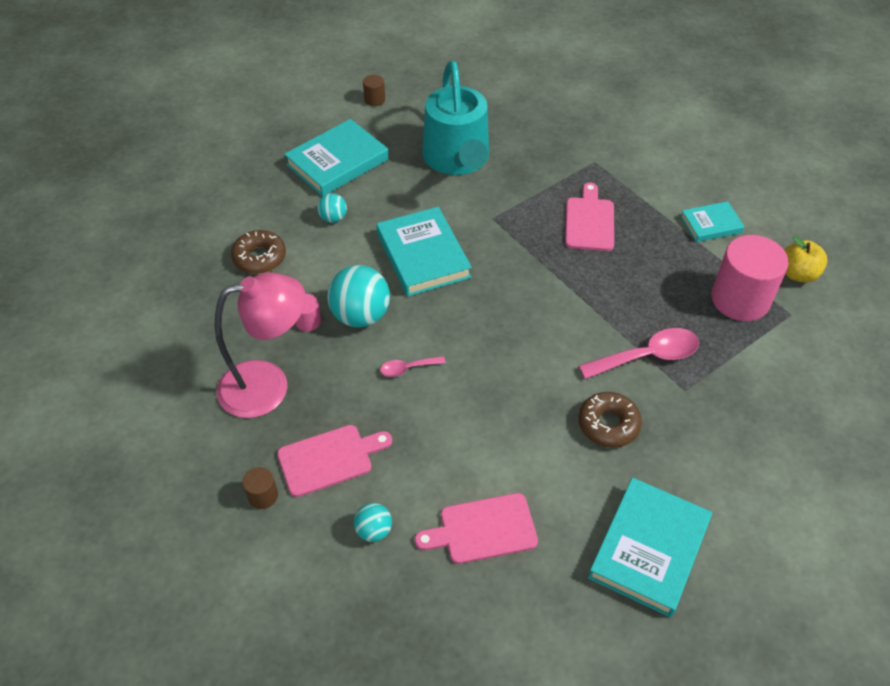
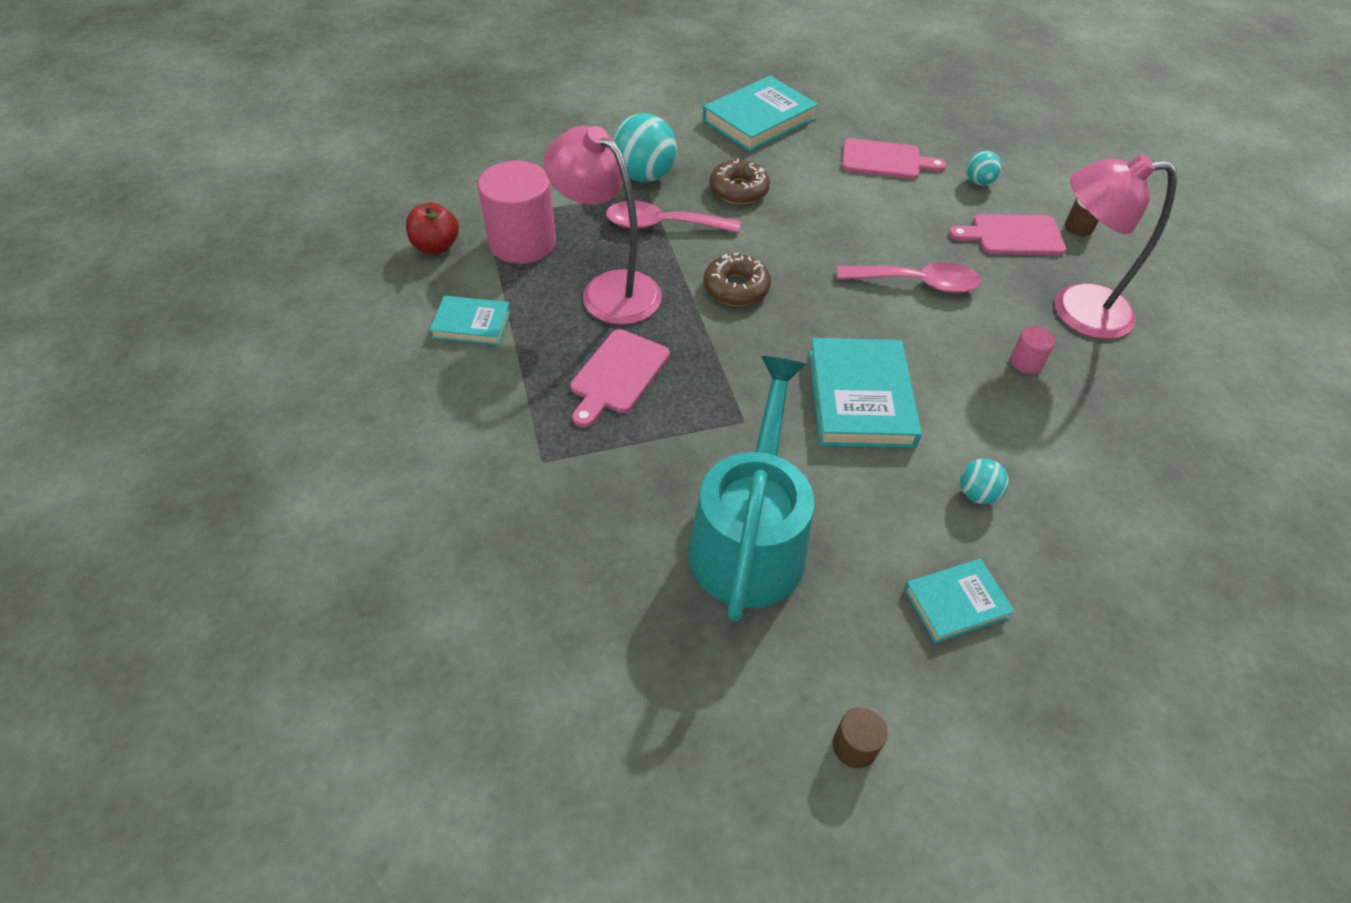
camera: 160 degrees left, 0 degrees up
(259, 257) = (1092, 465): brown donut -> brown donut (736, 288)
(337, 162) = (956, 603): turquoise book -> turquoise book, size x0.57
(361, 316) = (959, 349): turquoise ball -> turquoise ball (644, 176)
(407, 368) = (917, 283): pink spoon -> pink spoon, size x1.91
(643, 281) = (609, 289): none -> pink lamp
(798, 274) = (436, 246): yellow apple -> red apple

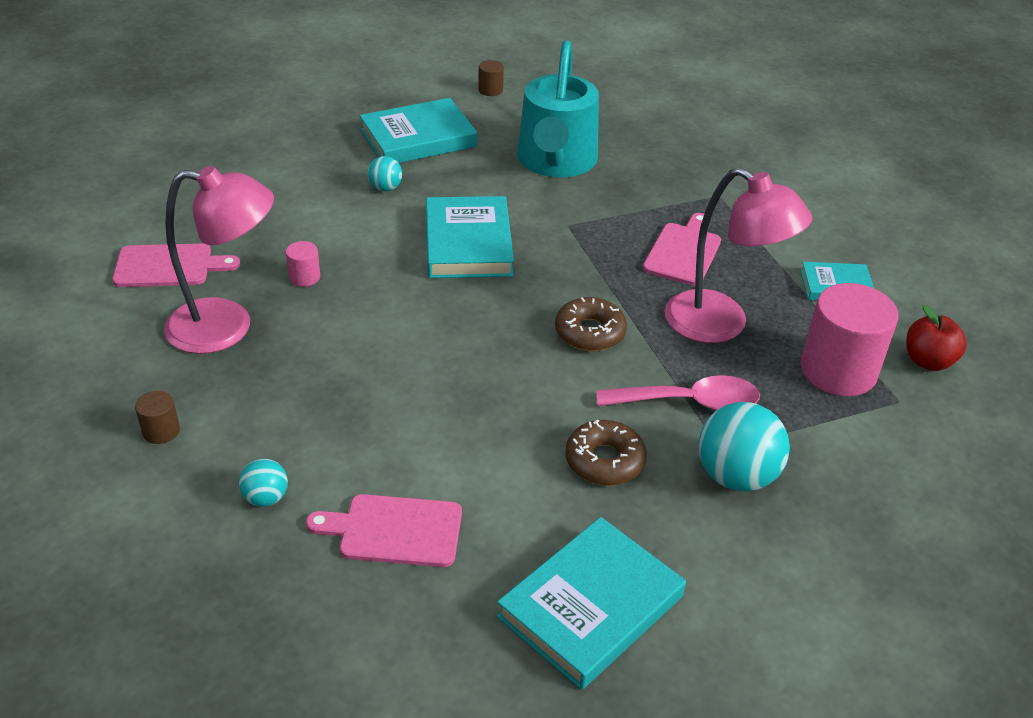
camera: 175 degrees right, 10 degrees down
(917, 283) = (392, 347): pink spoon -> none
(956, 603) = (418, 138): turquoise book -> turquoise book, size x1.75
(1013, 236) = (254, 414): pink cutting board -> pink cutting board (168, 266)

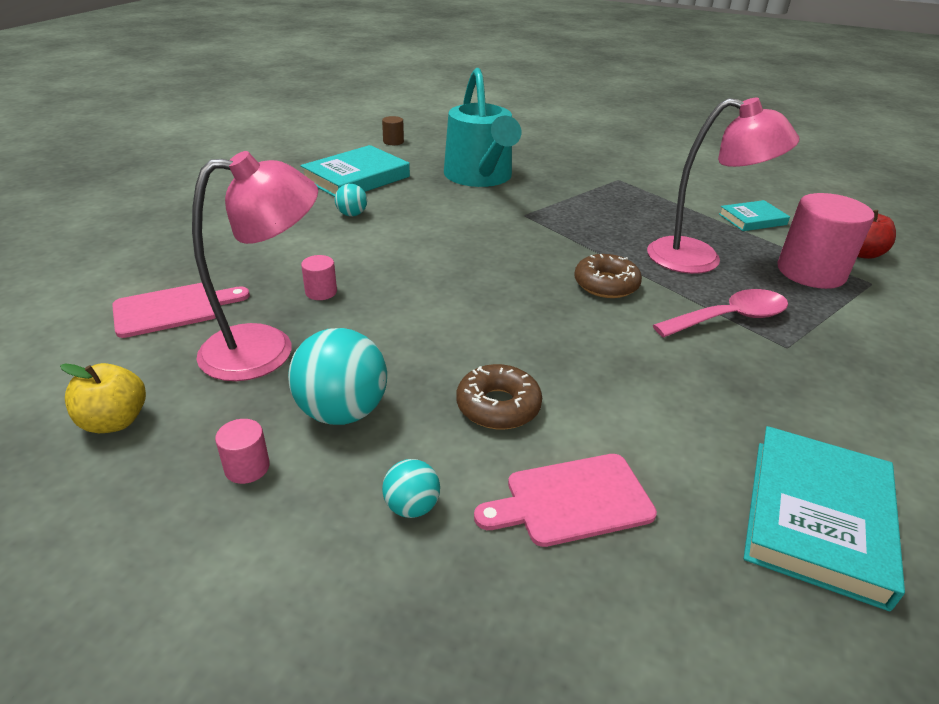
camera: 20 degrees left, 5 degrees down
(82, 365) = (115, 421): none -> yellow apple
(161, 431) = (247, 467): brown cylinder -> pink cylinder
(468, 243) = (452, 241): turquoise book -> none
(604, 461) = (707, 381): brown donut -> brown donut (498, 406)
(683, 252) = (626, 217): pink cutting board -> none
(736, 476) = (819, 365): turquoise ball -> turquoise ball (342, 412)

